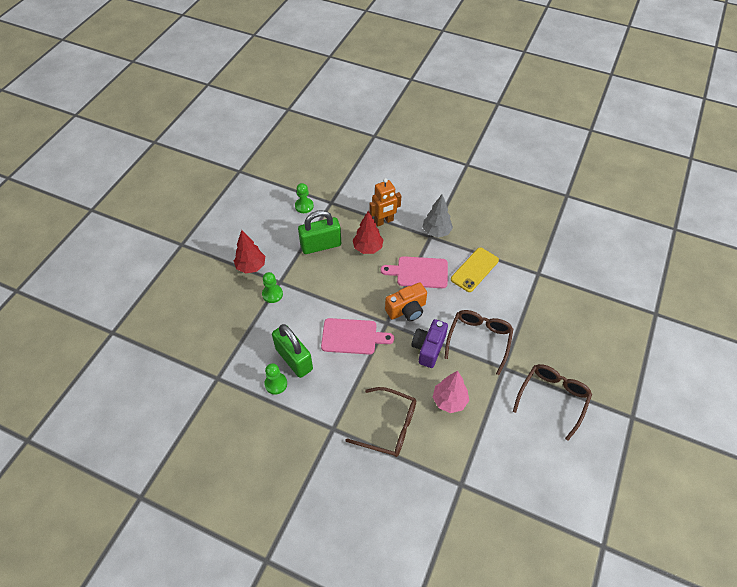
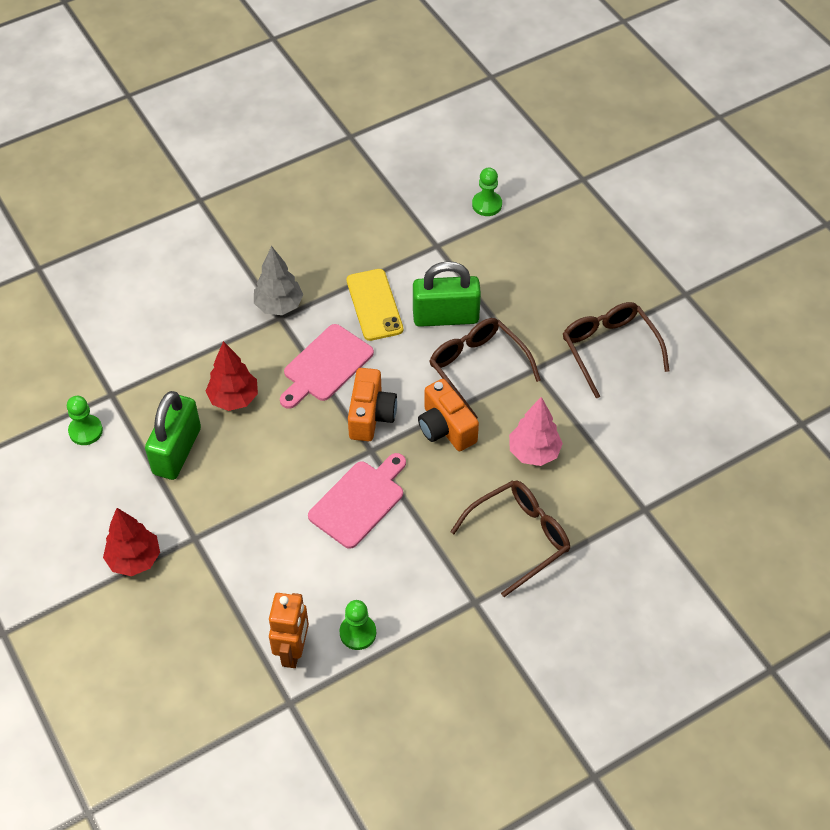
camera: 55 degrees left, 0 degrees up
(272, 294) = (208, 558): green pawn -> green pawn (487, 205)
(294, 359) = (337, 590): green padlock -> green padlock (445, 317)
(384, 221) = (206, 352): orange robot -> orange robot (293, 651)
(428, 348) = (446, 428): purple camera -> orange camera

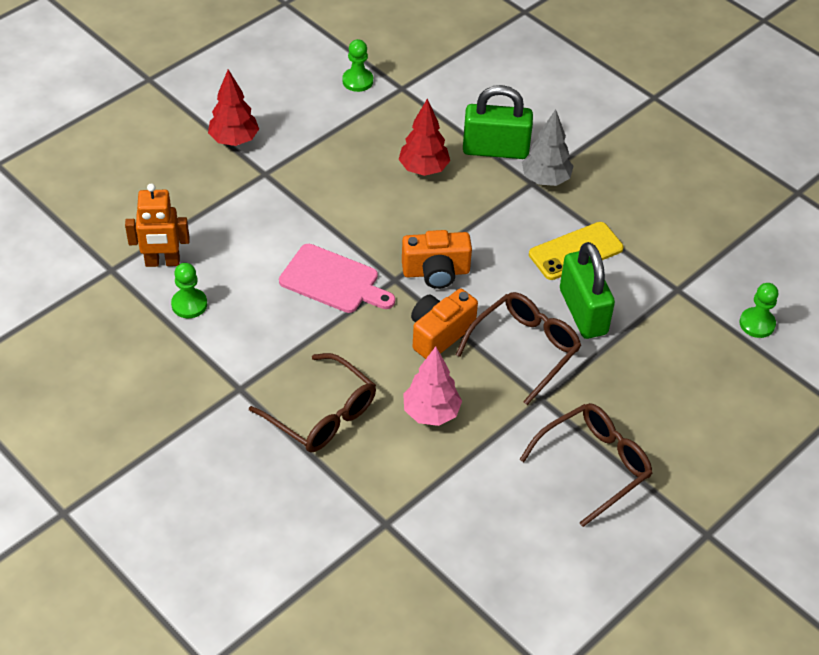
camera: 75 degrees right, 5 degrees down
(177, 451) = (353, 143): green padlock -> green padlock (495, 150)
(325, 366) = (485, 227): pink cutting board -> none

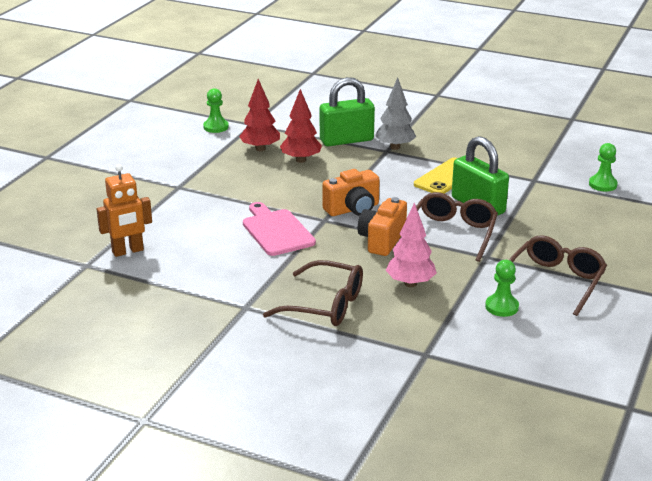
camera: 20 degrees left, 20 degrees down
(189, 304) = (168, 269): green pawn -> green pawn (501, 307)
(234, 140) = (140, 175): red tree -> red tree (260, 149)
(333, 281) = (276, 231): pink cutting board -> pink cutting board turned 120 degrees counterclockwise

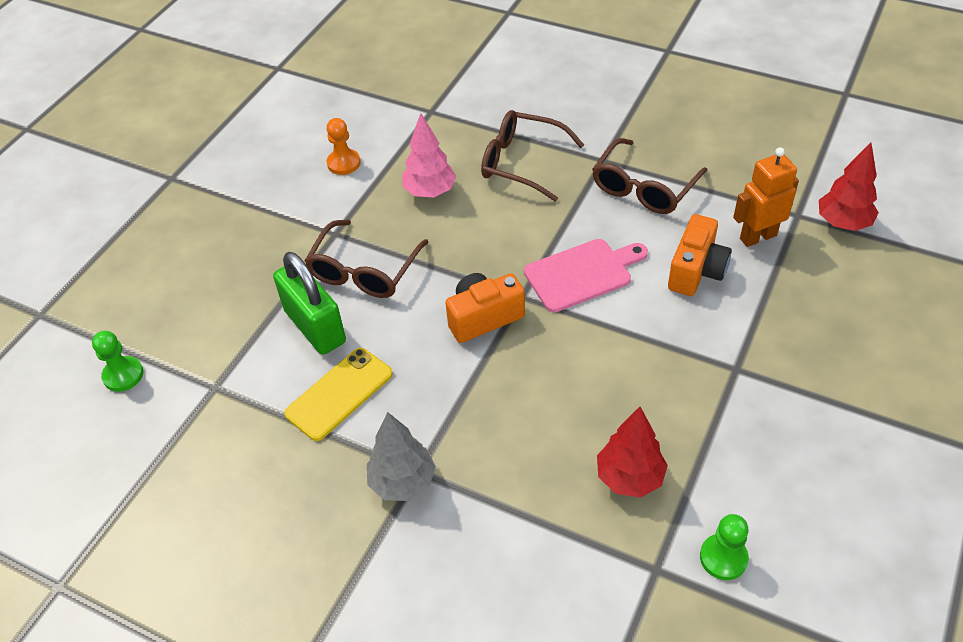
camera: 175 degrees left, 20 degrees up
(276, 231) = (582, 274): pink cutting board -> pink cutting board turned 90 degrees counterclockwise
(301, 160) = (559, 442): red tree -> red tree (843, 223)
(346, 140) = (482, 506): green padlock -> none
(382, 240) = (452, 258): orange camera -> orange camera (696, 271)
(501, 307) = (344, 163): green pawn -> orange pawn
(555, 281) = (275, 196): brown glasses -> brown glasses (644, 188)

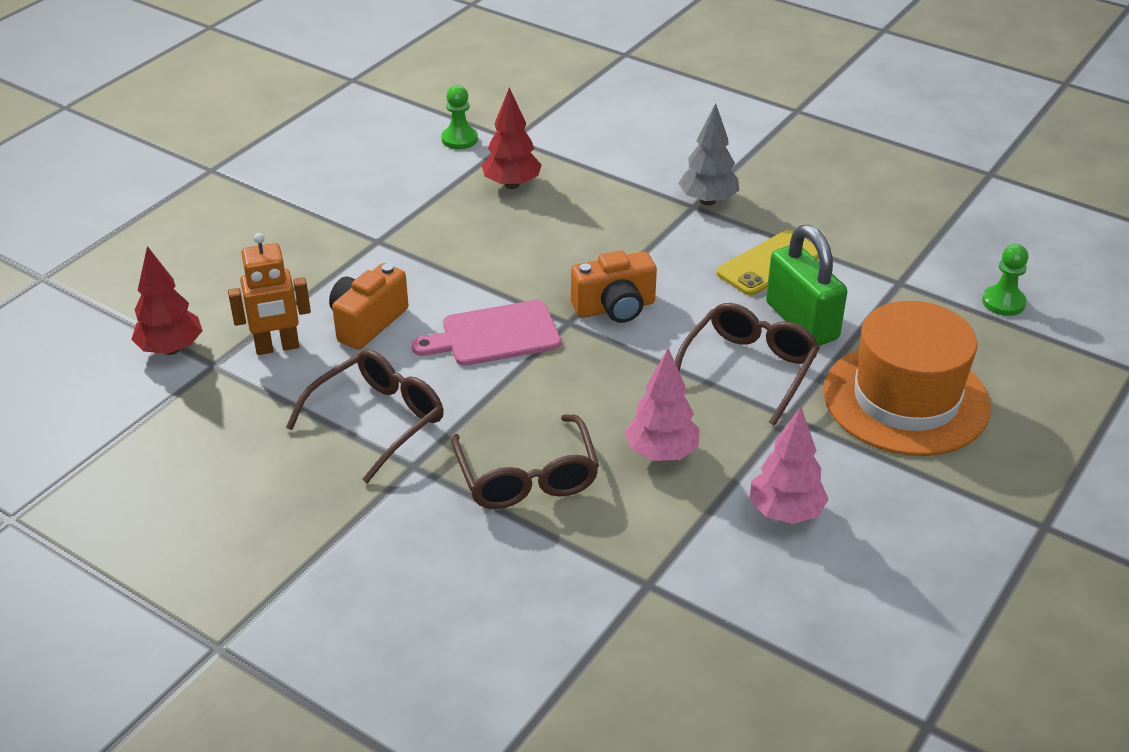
camera: 175 degrees left, 10 degrees down
(241, 260) = (906, 399): none -> orange hat
(344, 163) = (785, 512): orange pawn -> pink tree
(522, 162) = (527, 477): brown glasses -> brown glasses turned 45 degrees clockwise

